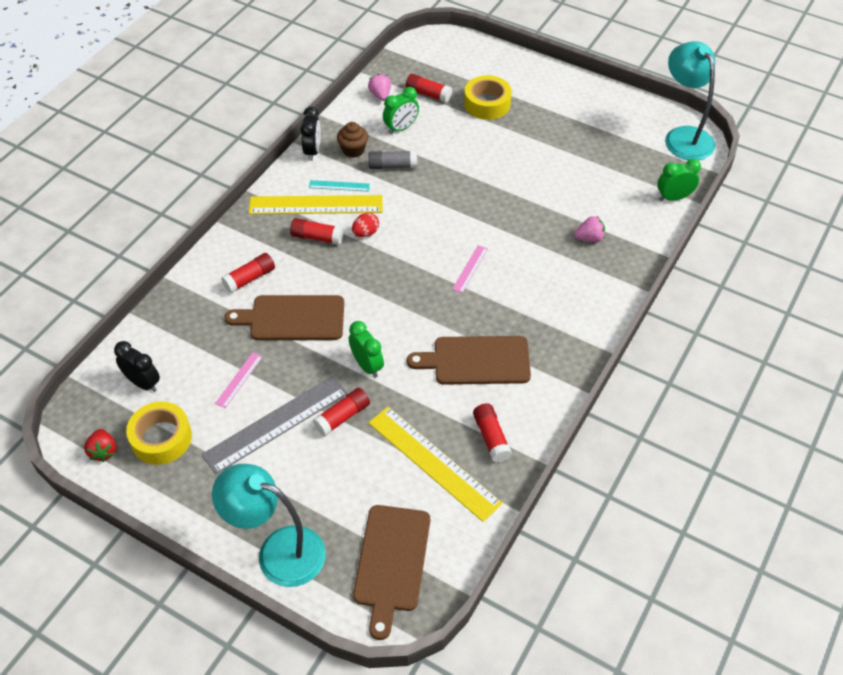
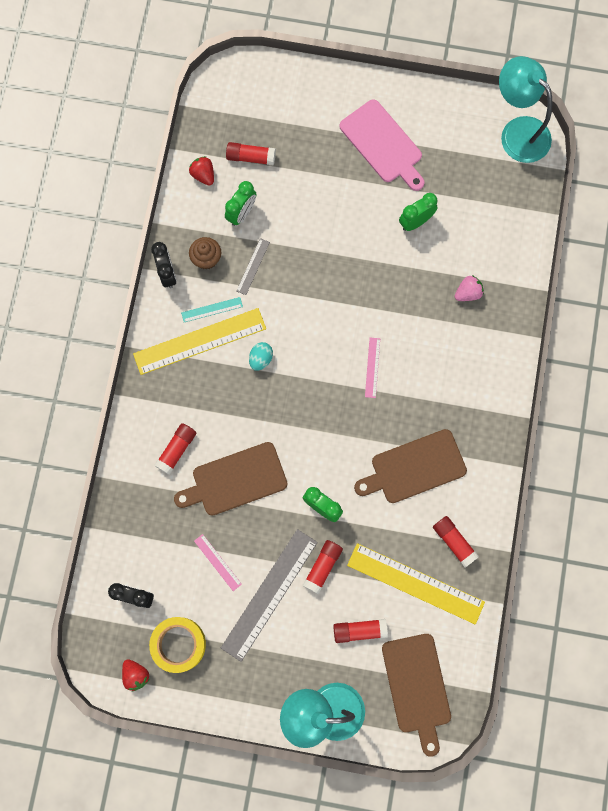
camera: 20 degrees left, 25 degrees up
(239, 380) = (217, 562): pink ruler -> pink ruler turned 45 degrees counterclockwise
(317, 237) = (217, 380): red glue stick -> red glue stick (359, 630)
(365, 233) = (261, 359): red egg -> turquoise egg
(380, 95) = (203, 175): pink strawberry -> red strawberry
(392, 166) = (253, 266): grey glue stick -> grey ruler
(487, 104) = (314, 151): yellow tape -> none
(552, 114) = (383, 144): none -> pink cutting board
(673, 197) = (530, 216): green clock -> green clock (415, 222)

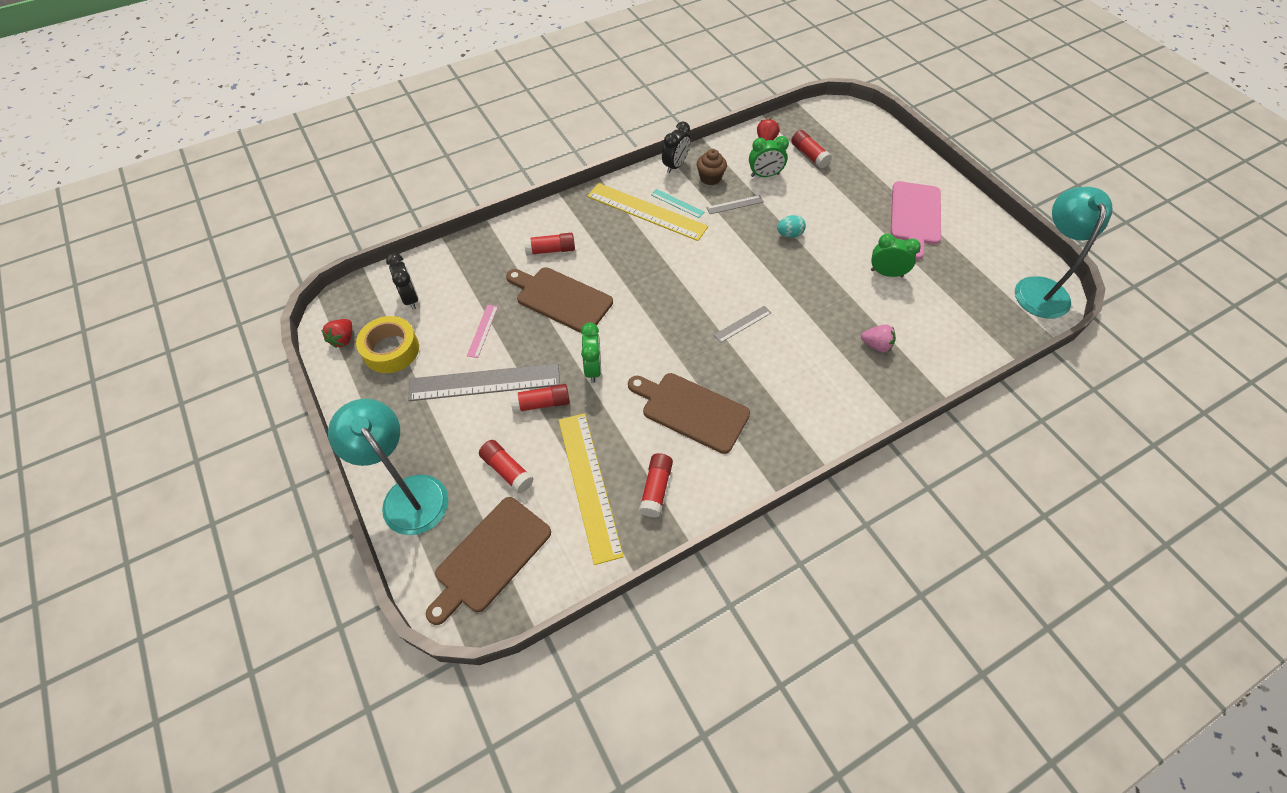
camera: 50 degrees right, 20 degrees down
(261, 359) = (672, 253): turquoise egg -> turquoise egg (789, 234)
(372, 367) = (742, 324): pink ruler -> grey ruler

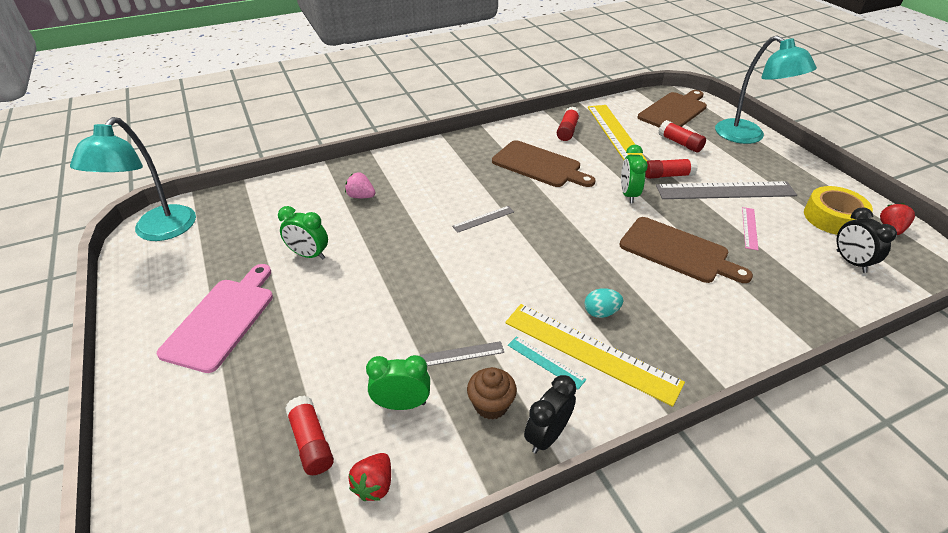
camera: 175 degrees left, 15 degrees down
(550, 250) = (710, 305): red glue stick -> none
(789, 234) = (400, 306): turquoise egg -> turquoise egg (601, 312)

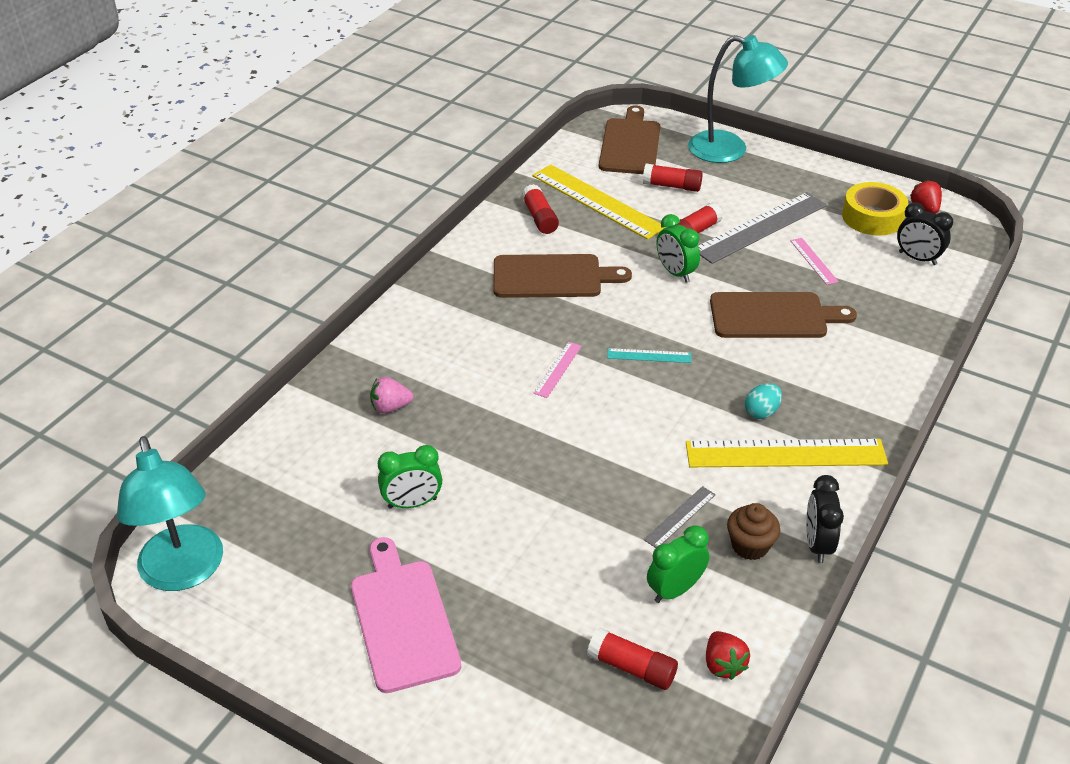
camera: 35 degrees left, 0 degrees up
(483, 219) = (557, 369): grey ruler -> pink ruler
(546, 362) = (758, 483): turquoise ruler -> turquoise ruler (649, 355)

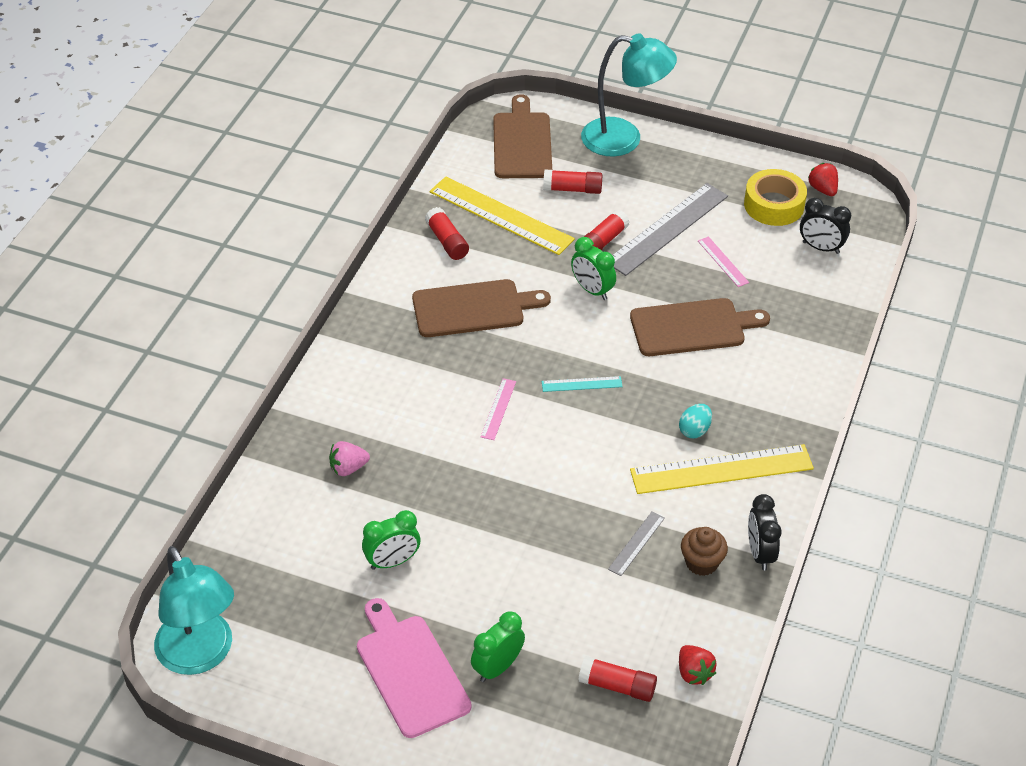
camera: 10 degrees left, 5 degrees up
(675, 590) = (643, 612): green clock -> green clock (497, 667)

